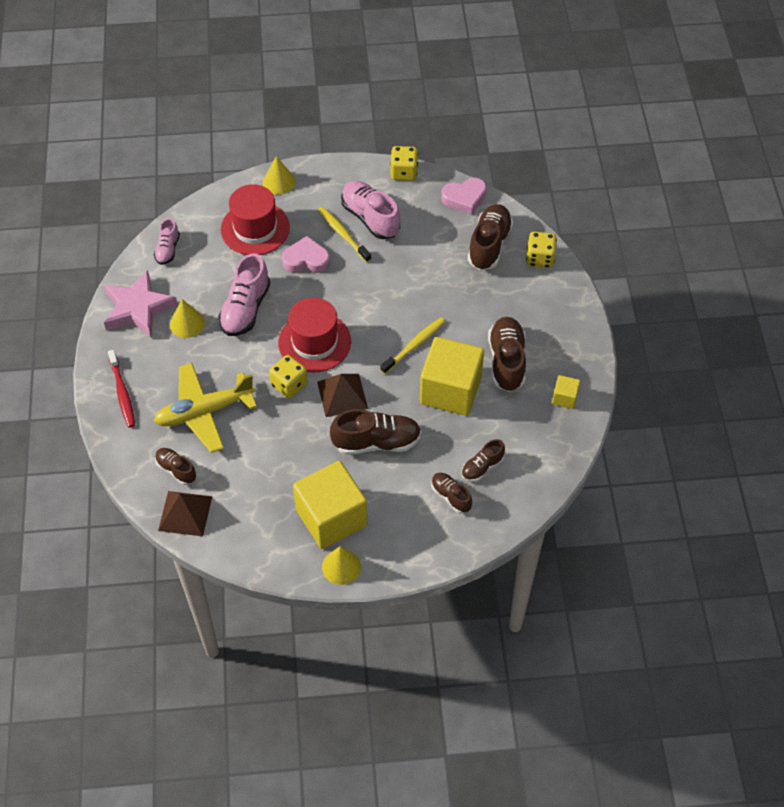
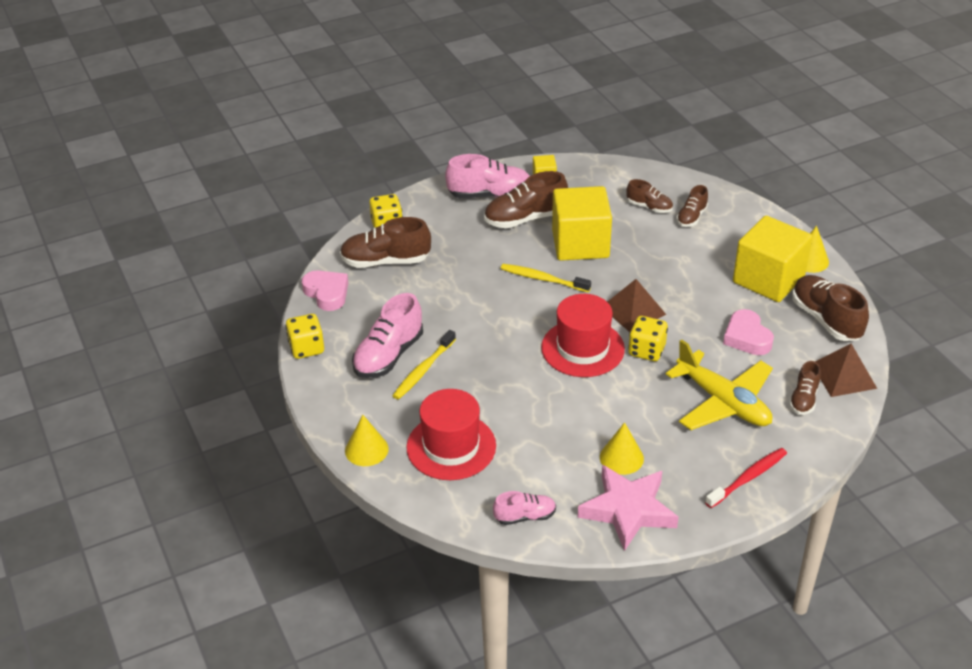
camera: 110 degrees left, 15 degrees down
(245, 309) = (572, 415): pink shoe -> pink shoe (490, 195)
(306, 260) = (475, 388): pink heart -> pink heart (747, 337)
(376, 442) = (669, 274): brown shoe -> brown shoe (826, 319)

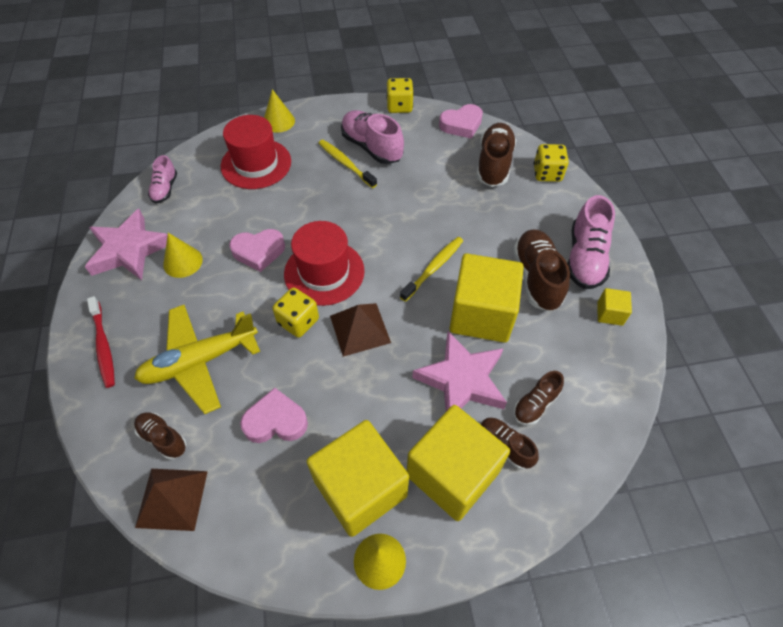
camera: 105 degrees right, 15 degrees up
(580, 402) = (258, 252): none -> pink heart
(649, 245) = (461, 380): none -> pink star
(728, 238) = (452, 473): none -> yellow cube
(826, 319) = (265, 525): brown shoe -> none

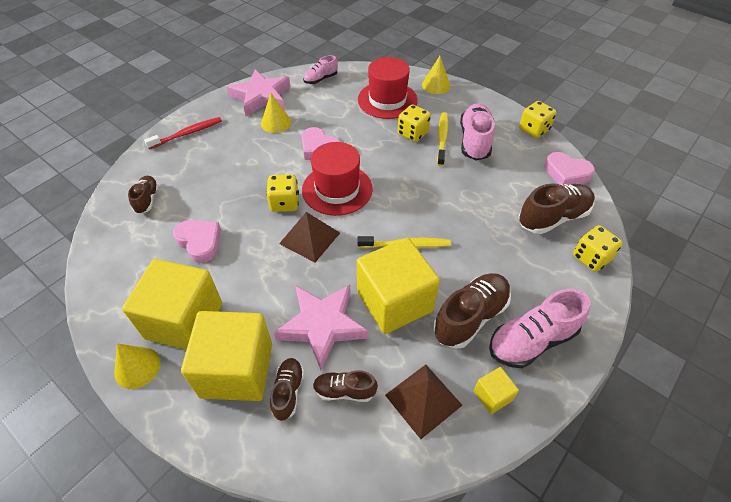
camera: 50 degrees right, 5 degrees down
(103, 346) = (187, 133): red toothbrush -> red toothbrush turned 150 degrees counterclockwise
(172, 499) = (111, 231): brown pyramid -> brown pyramid (423, 400)
(200, 361) = (212, 179): yellow plane -> none
(317, 177) = (412, 133): none -> yellow dice

